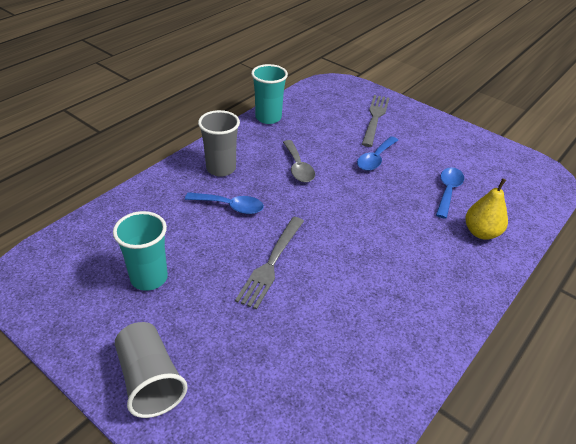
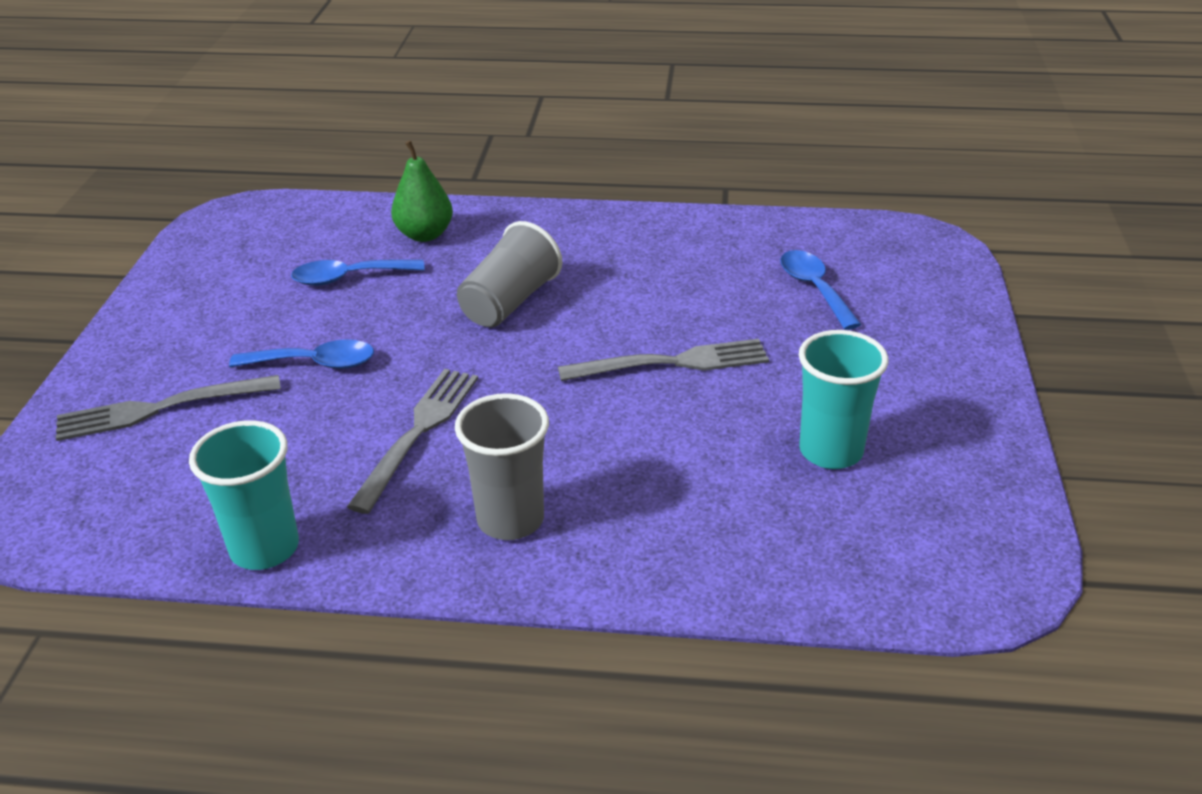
camera: 120 degrees left, 5 degrees down
(150, 380) = (944, 366): grey cup -> grey cup (509, 302)
(230, 206) = (600, 455): blue spoon -> blue spoon (814, 288)
(298, 167) = (418, 432): grey spoon -> grey fork
(481, 232) = (425, 235): yellow pear -> green pear

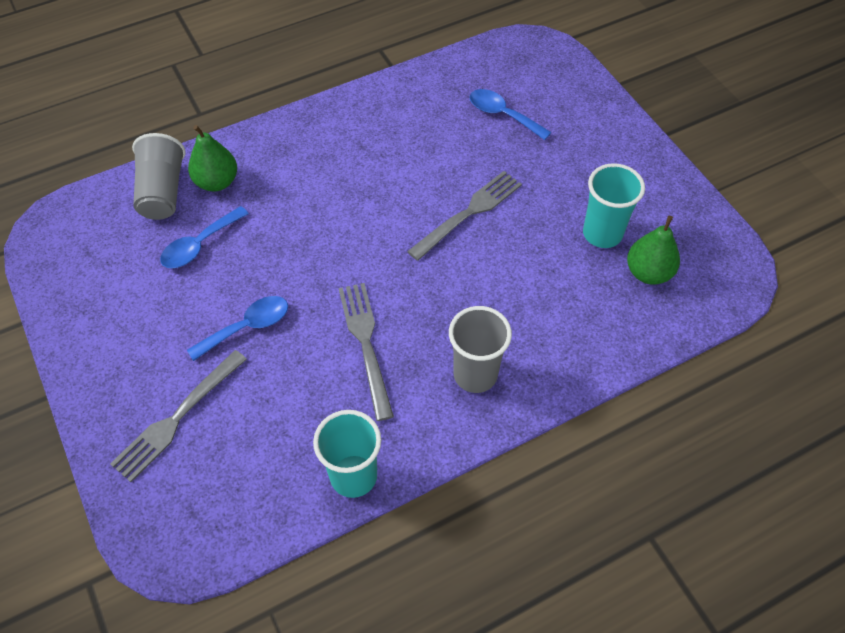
camera: 35 degrees left, 20 degrees up
(509, 302) = (329, 213): grey cup -> grey cup (162, 191)
(857, 519) = (648, 272): none -> green pear

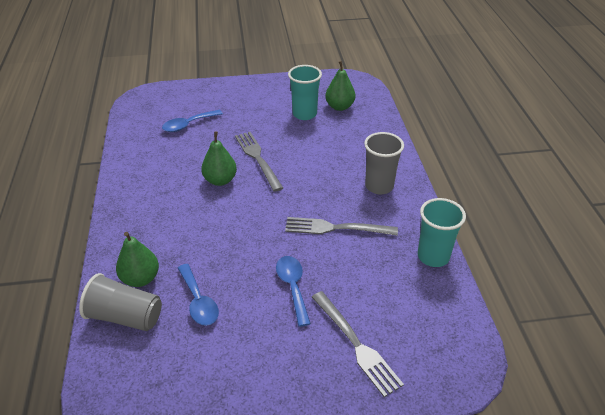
camera: 70 degrees left, 15 degrees down
(406, 190) = (220, 180): none -> green pear

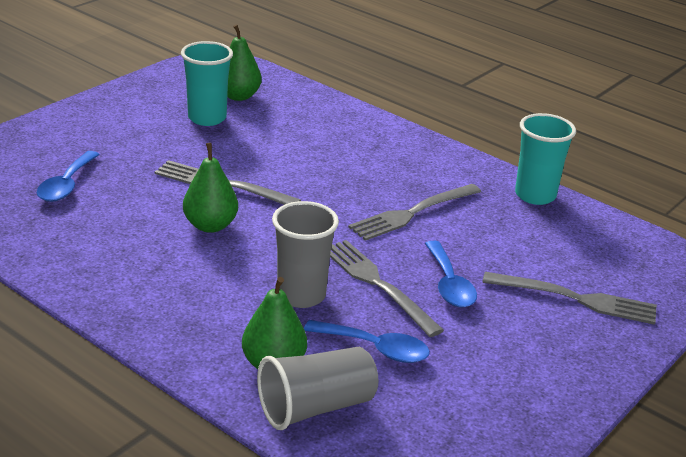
camera: 45 degrees left, 10 degrees down
(253, 262) = (377, 284): none -> grey fork
(292, 287) = (449, 284): blue spoon -> blue spoon turned 135 degrees counterclockwise
(379, 186) = (398, 157): grey cup -> grey cup (301, 295)

